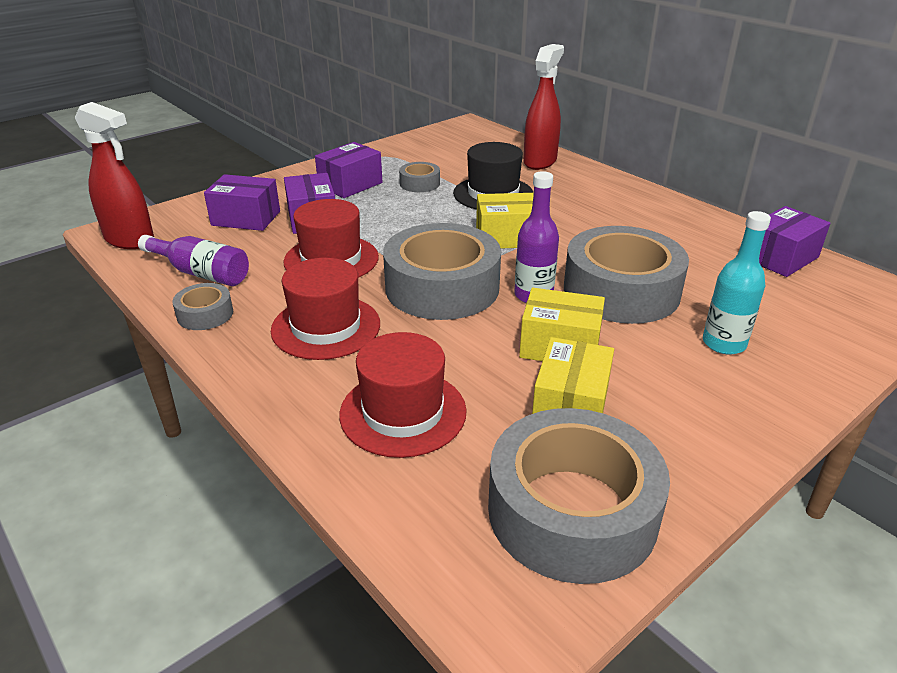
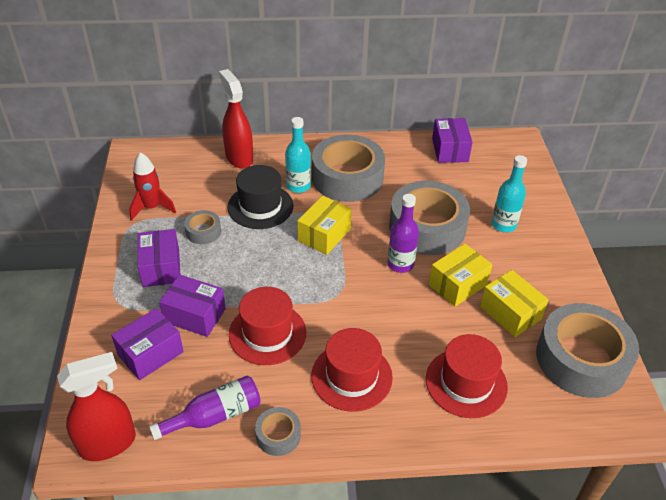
camera: 55 degrees left, 10 degrees up
(415, 155) = (152, 208): none -> red rocket
(442, 287) = (355, 298): grey tape -> grey tape (347, 177)
(553, 199) = (298, 186): none -> turquoise bottle

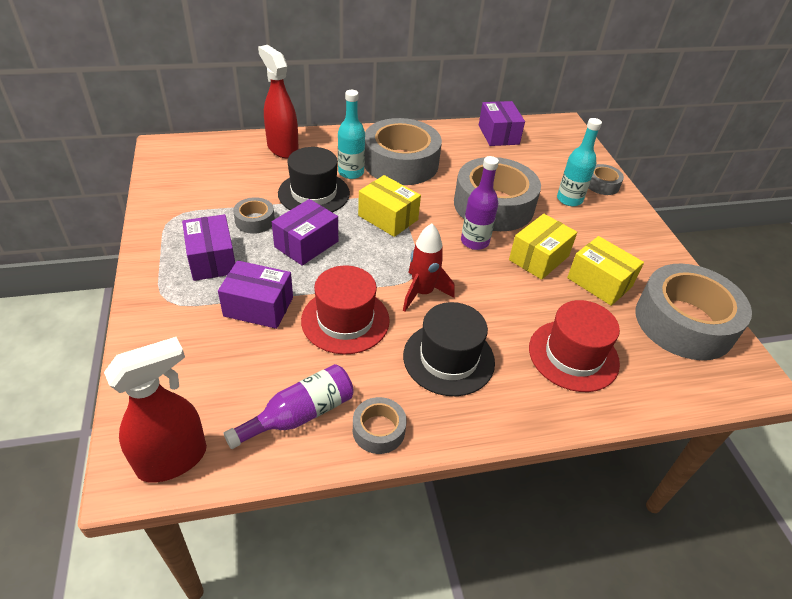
camera: 10 degrees left, 0 degrees up
(150, 353) = (212, 351): purple box -> purple box (306, 244)
(152, 208) = (193, 200): red rocket -> red rocket (422, 293)
(324, 235) = (388, 217): yellow box -> yellow box turned 75 degrees counterclockwise
(351, 376) = (448, 358): red hat -> black hat
(541, 210) = (602, 184): none -> grey tape

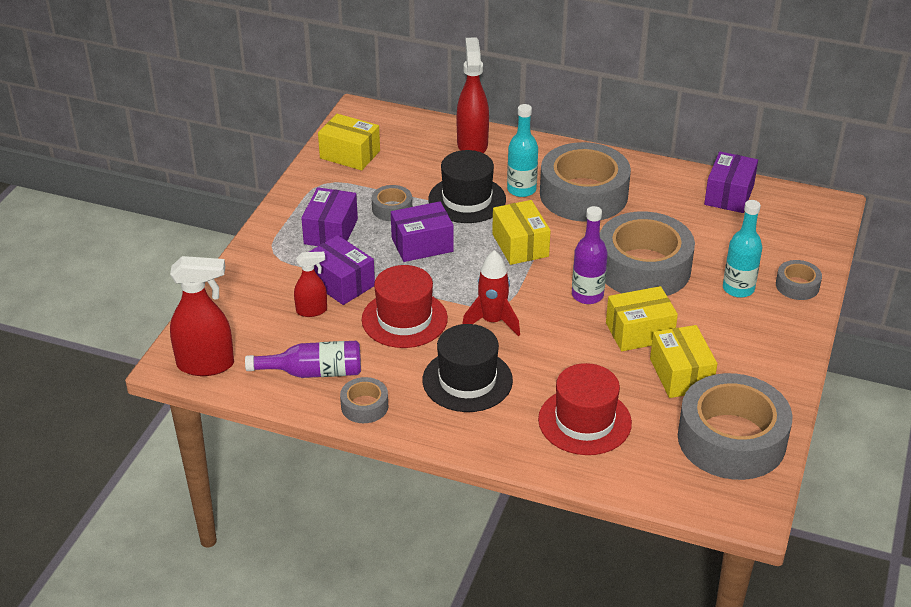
camera: 35 degrees right, 5 degrees down
(180, 184) = (350, 154): none -> yellow box
(250, 346) = (312, 311): none -> red spray bottle

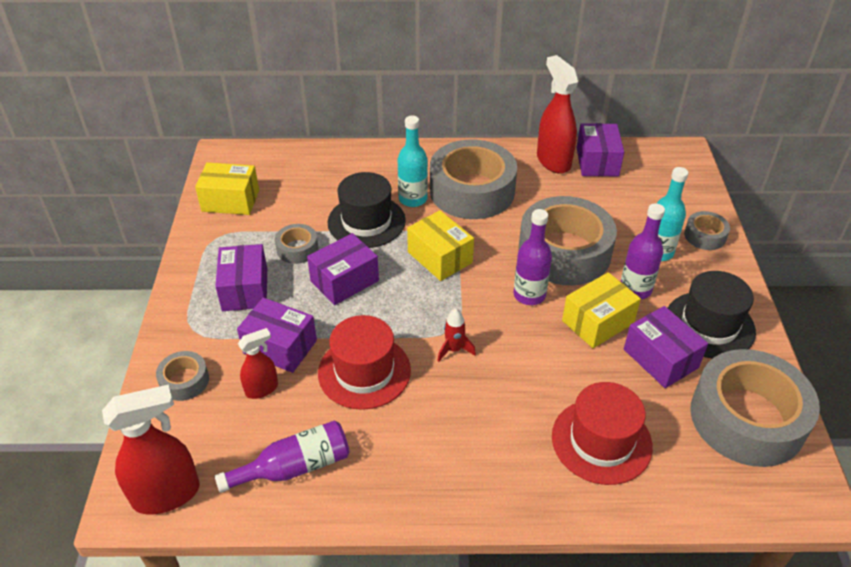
camera: 20 degrees left, 5 degrees up
(364, 406) = (368, 494): grey tape -> grey tape (184, 381)
(467, 380) = (462, 427): black hat -> black hat (709, 325)
(472, 144) = (345, 164): red spray bottle -> red spray bottle (553, 161)
(492, 322) = (454, 349): red rocket -> red rocket, size x0.63
(680, 375) = (660, 358): yellow box -> purple box
(694, 314) = (635, 289): none -> purple bottle

